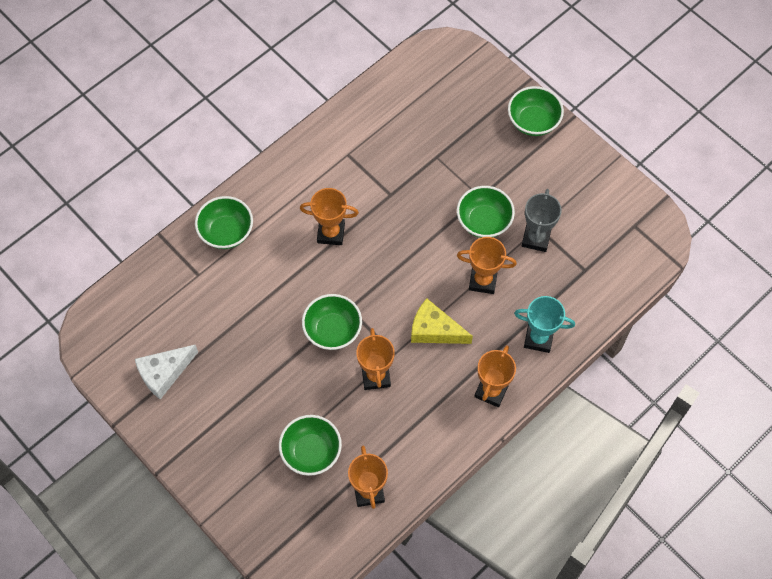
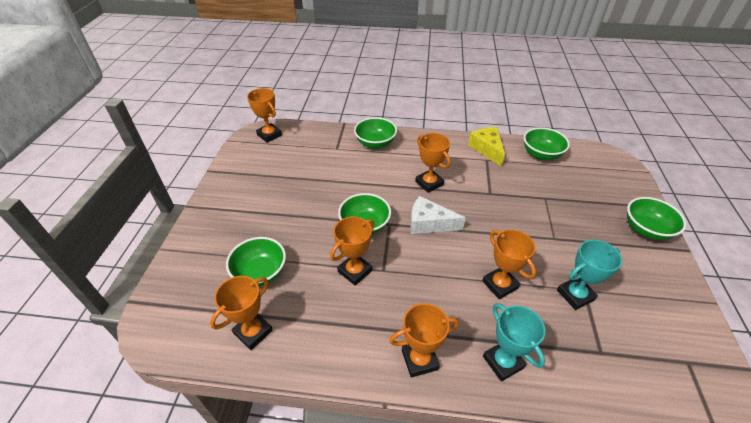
camera: 50 degrees right, 20 degrees down
(107, 325) = (269, 135): none -> orange trophy
(164, 373) = (259, 171): white cheese -> white cheese (429, 223)
(434, 330) = (427, 282): yellow cheese -> yellow cheese (487, 149)
(484, 221) = (541, 253): green bowl -> green bowl (541, 154)
(536, 238) = (575, 295): grey trophy -> turquoise trophy

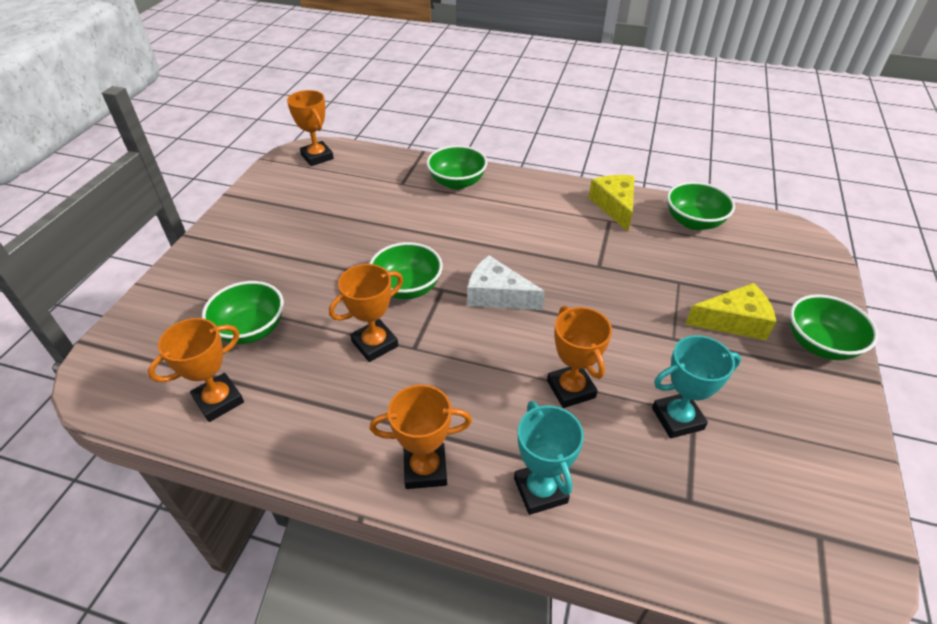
camera: 10 degrees right, 0 degrees up
(429, 183) = (515, 243): orange trophy -> none
(588, 221) = (733, 321): none -> yellow cheese

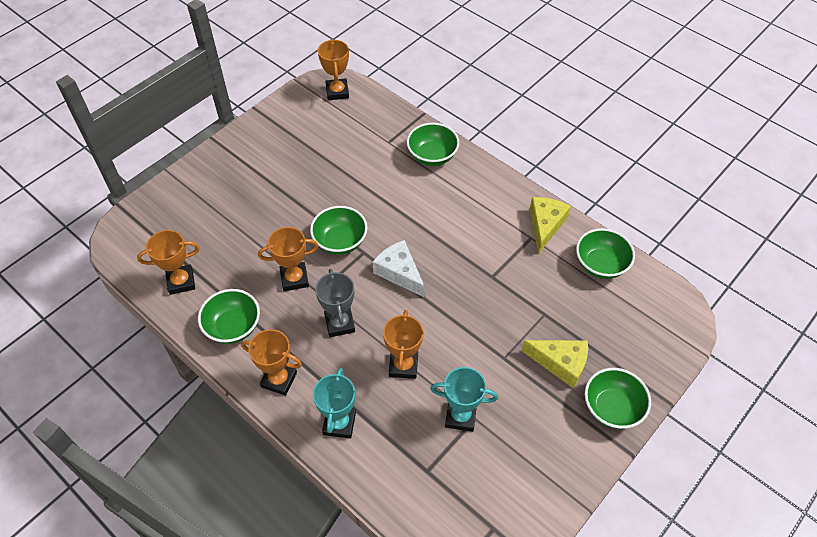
camera: 25 degrees right, 10 degrees up
(251, 329) = (221, 236): green bowl -> green bowl (233, 327)
(463, 372) = (340, 323): none -> grey trophy

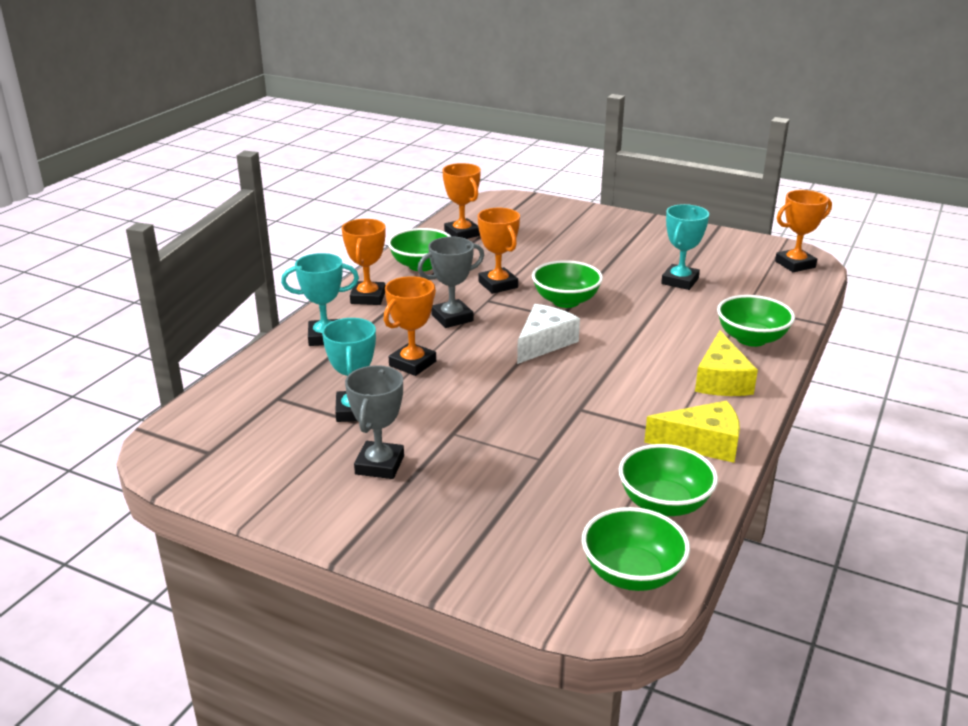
camera: 75 degrees right, 25 degrees down
(336, 163) = (680, 281): none -> turquoise trophy
(403, 365) = (412, 364): orange trophy -> orange trophy turned 45 degrees counterclockwise
(533, 410) = (380, 465): none -> grey trophy
(560, 363) = (463, 481): yellow cheese -> yellow cheese (721, 380)
(612, 408) = (405, 536): green bowl -> green bowl (632, 574)

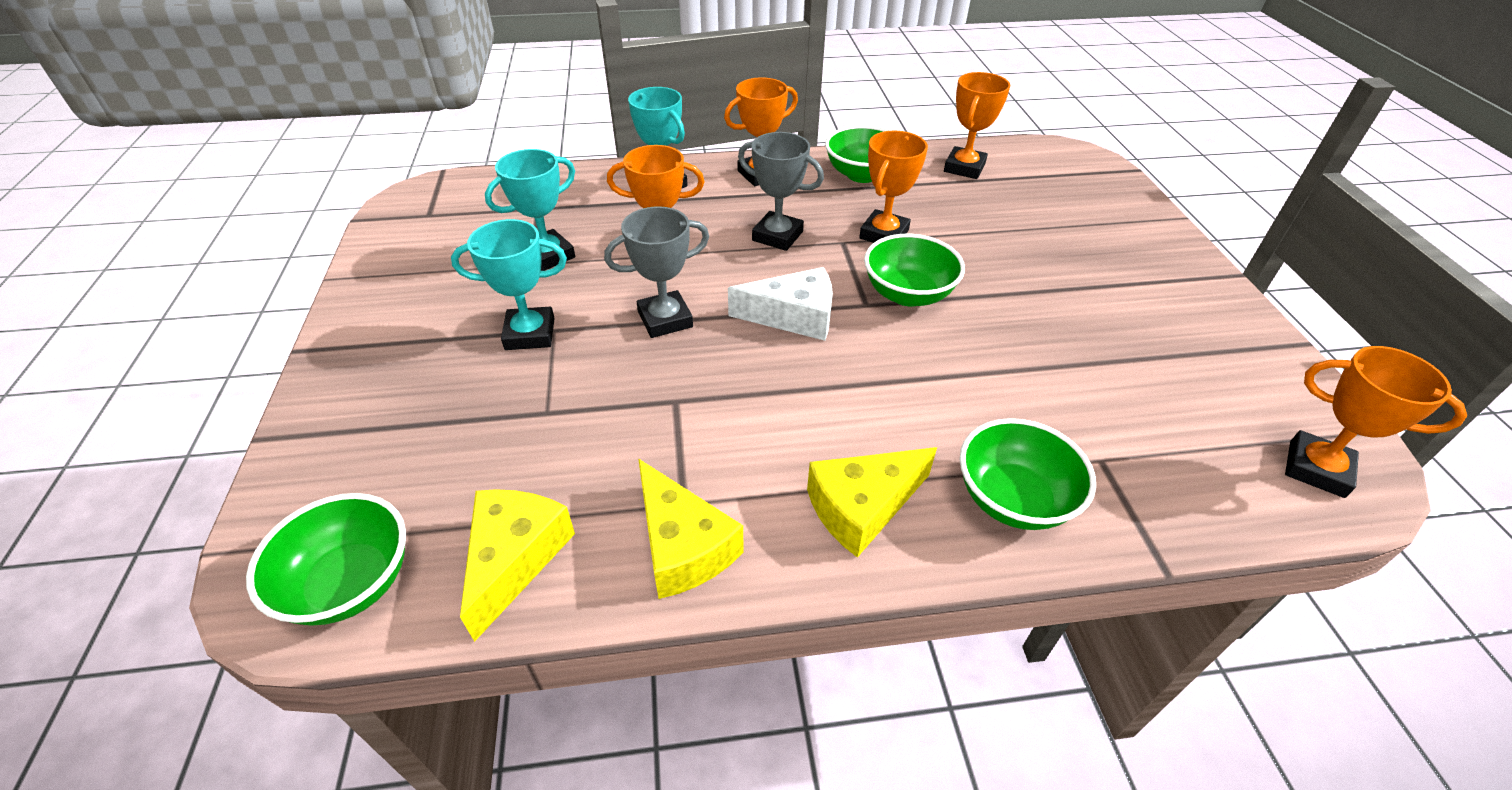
camera: 55 degrees right, 15 degrees up
(380, 465) = (464, 309): grey trophy -> grey trophy (665, 319)
(664, 504) = (515, 558): green bowl -> yellow cheese
(680, 281) = (1085, 366): turquoise trophy -> turquoise trophy (530, 334)

